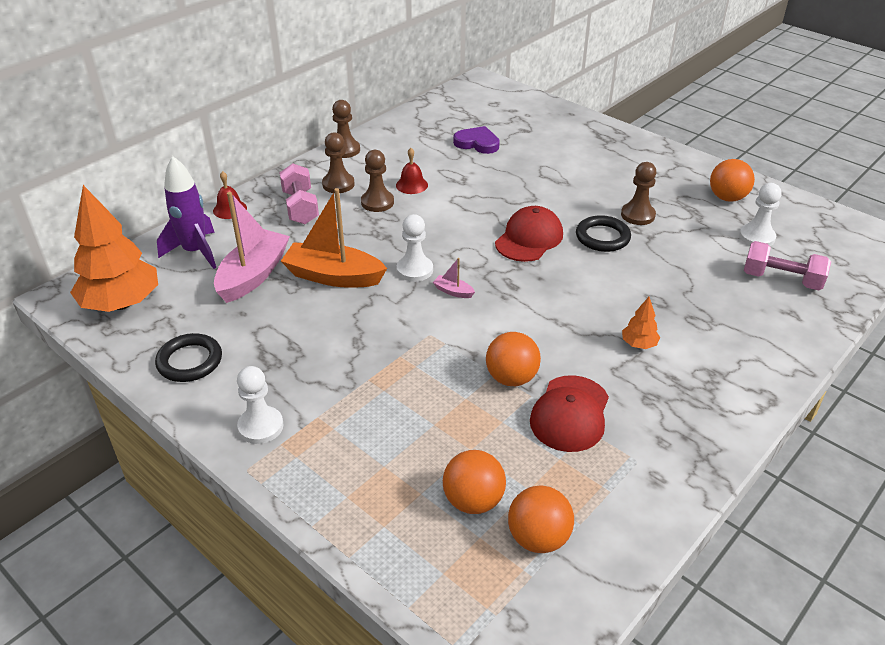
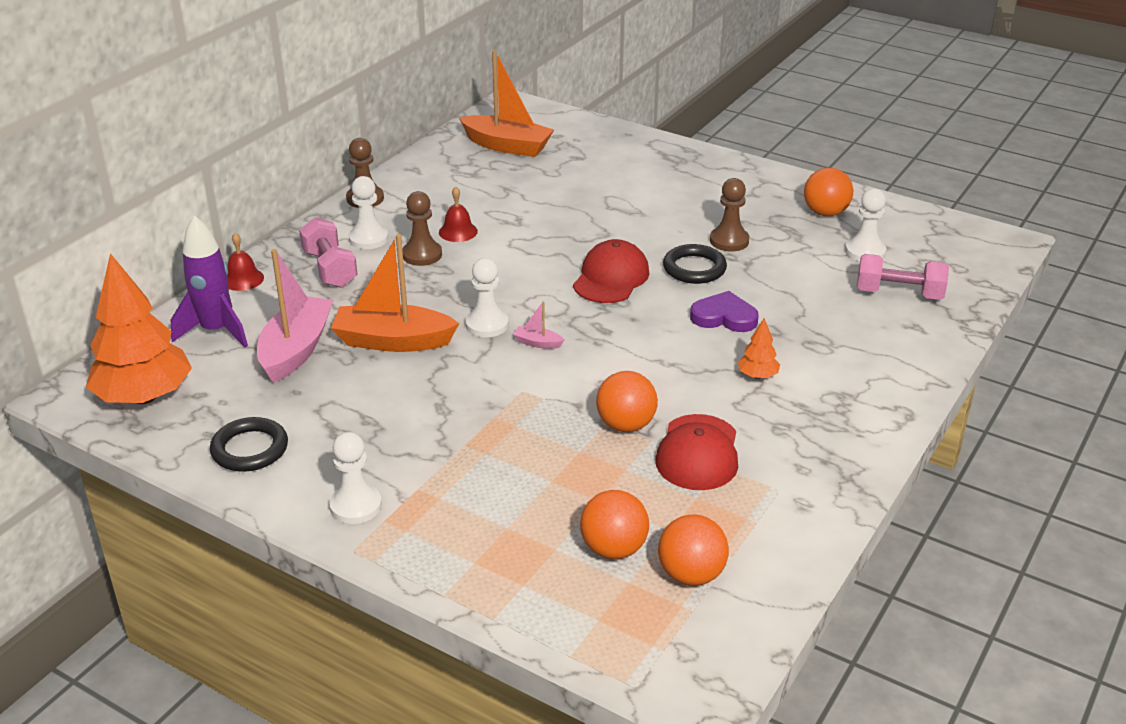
camera: 10 degrees left, 5 degrees down
(338, 184) = (368, 239): brown pawn -> white pawn
(470, 115) = (507, 146): none -> orange boat
(477, 143) = (524, 177): purple heart -> purple heart (724, 317)

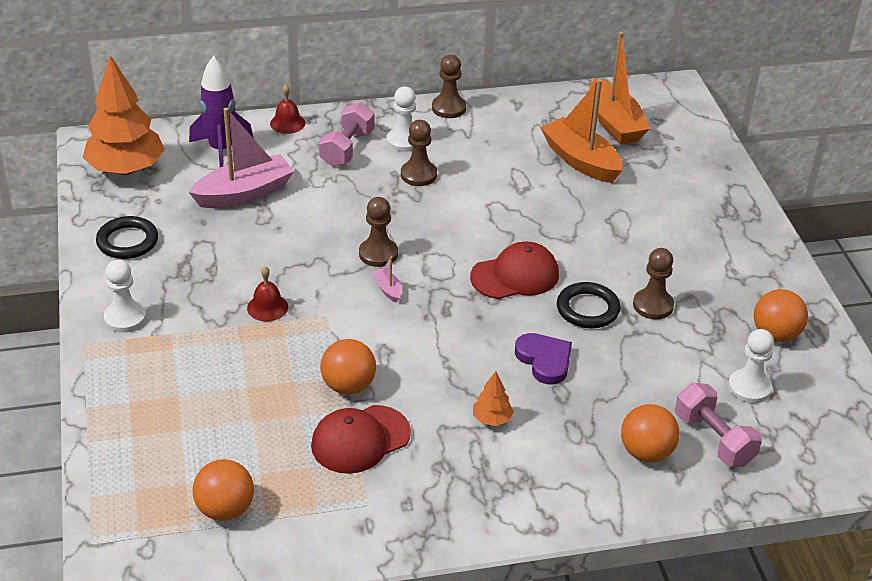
camera: 45 degrees right, 5 degrees up
(393, 341) = (305, 226): orange boat -> orange boat (581, 161)
(458, 231) = (469, 172): red bell -> red bell (267, 307)
(487, 325) = (378, 254): white pawn -> brown pawn
(613, 549) = (210, 457): orange ball -> orange ball (646, 452)

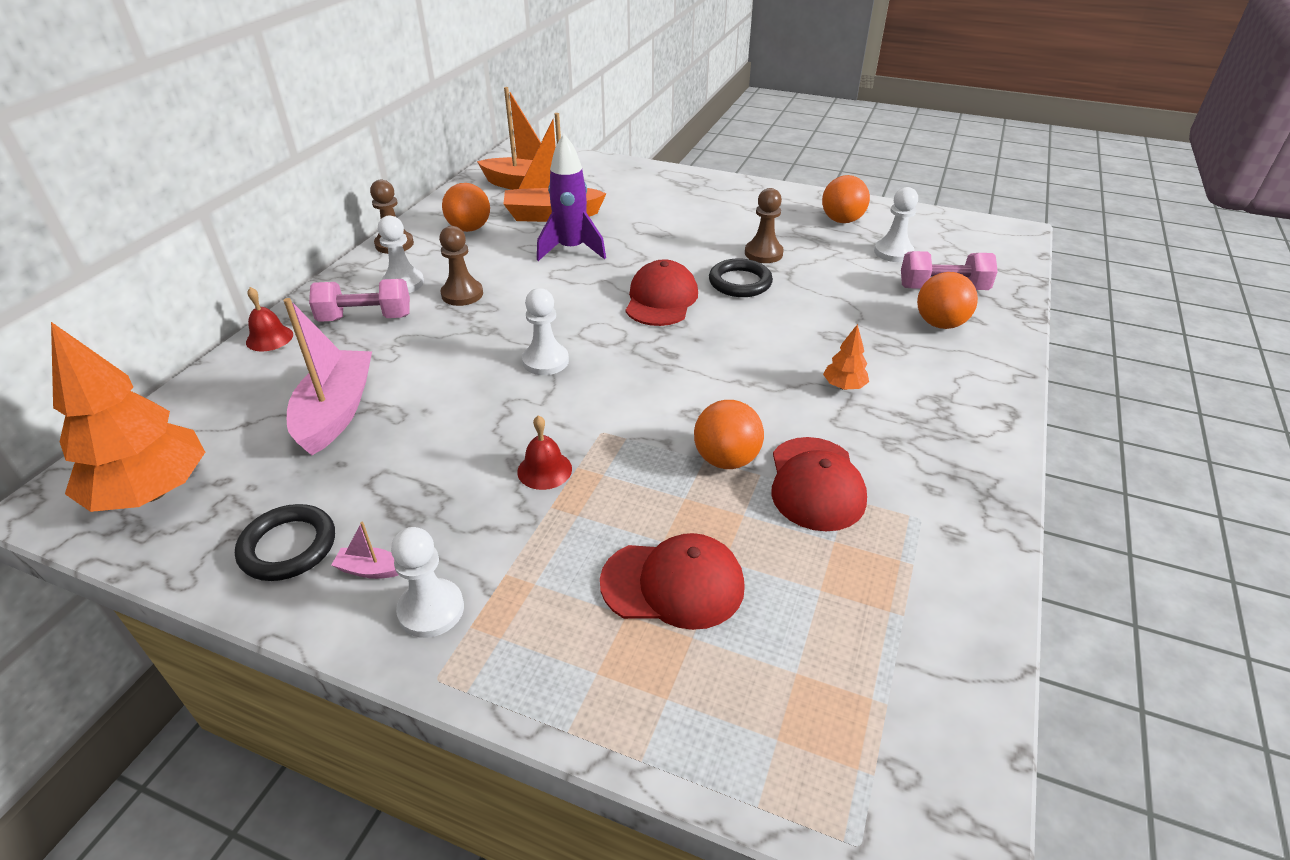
camera: 55 degrees left, 0 degrees up
(215, 405) = (673, 584): none -> red cap
(221, 150) = (240, 400): purple rocket -> purple rocket (571, 250)
(225, 509) = (867, 650): orange ball -> orange ball (469, 229)
(347, 149) = (365, 318): pink dumbbell -> pink dumbbell turned 60 degrees counterclockwise
(378, 254) = (545, 361): brown pawn -> white pawn
(388, 289) = (604, 375): pink boat -> pink boat (370, 570)
(544, 360) = (786, 328): purple heart -> none

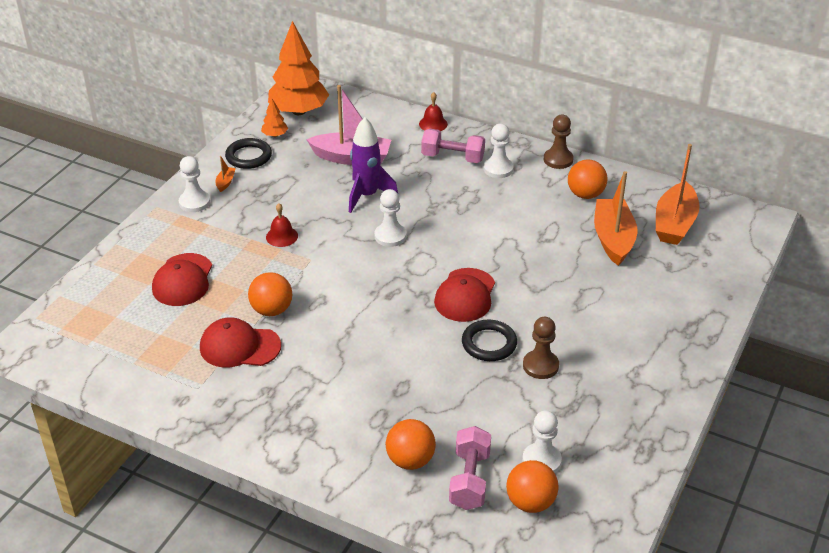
camera: 95 degrees right, 0 degrees up
(365, 318) = (453, 157): pink dumbbell -> pink dumbbell turned 75 degrees counterclockwise
(370, 570) = (225, 182): pink boat -> orange boat
(462, 294) = (480, 196): brown pawn -> none
(571, 250) = (548, 249): purple rocket -> purple rocket (367, 196)
(661, 299) = (465, 295): red cap -> red cap turned 90 degrees clockwise
(841, 220) = (611, 435): orange ball -> orange ball (530, 502)
(844, 386) = (334, 380): orange tree -> orange tree (275, 135)

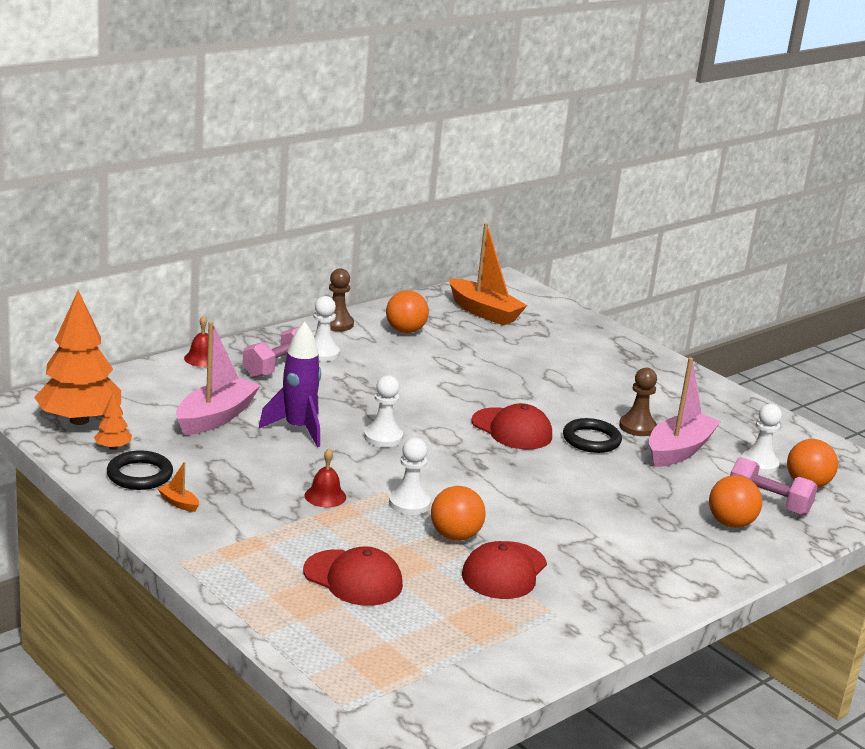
camera: 70 degrees left, 15 degrees down
(194, 202) = (199, 533): white pawn -> white pawn (409, 503)
(520, 401) = (679, 450): none -> pink boat
(613, 239) = (483, 341): orange boat -> none

